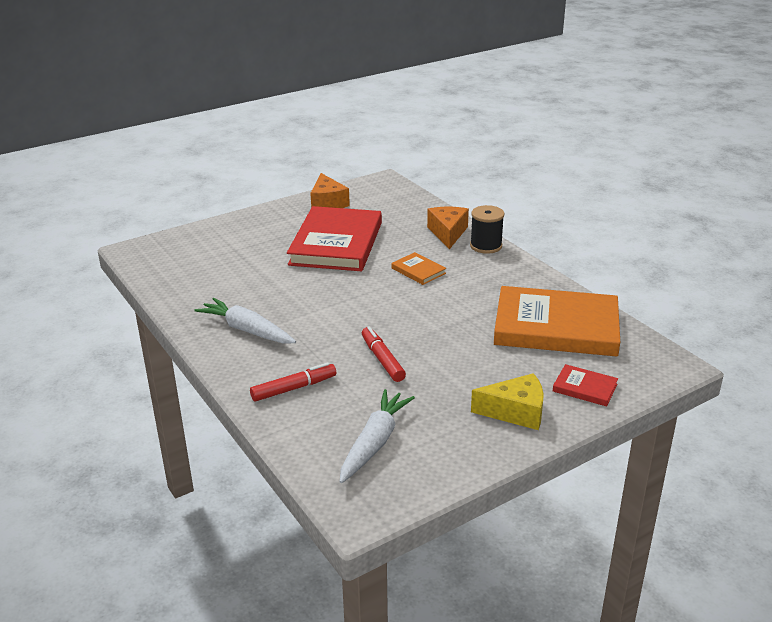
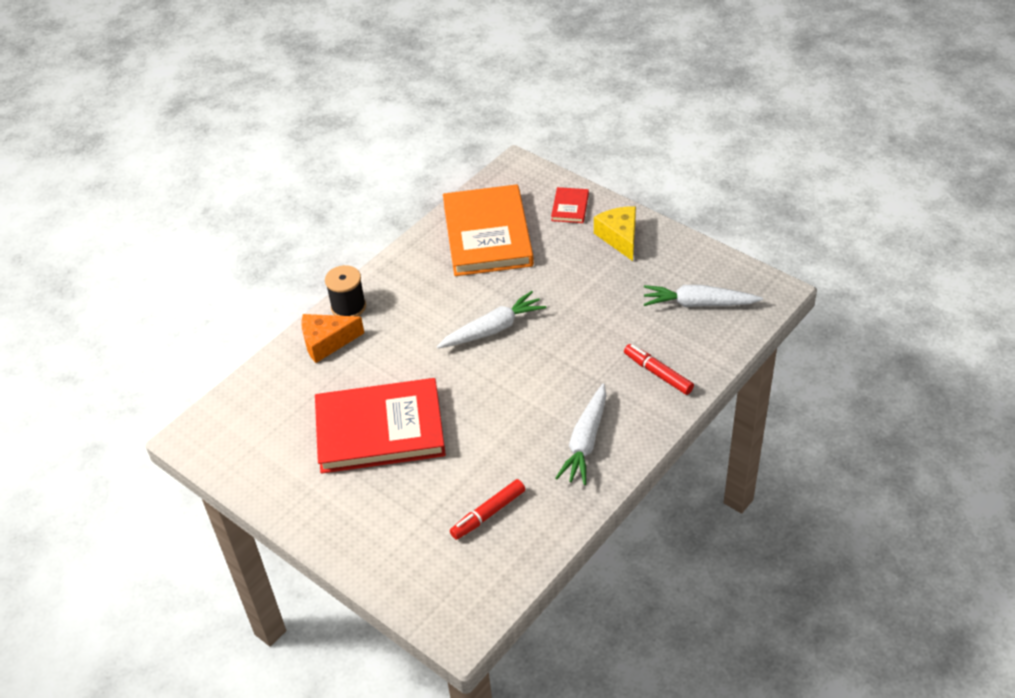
camera: 105 degrees left, 15 degrees up
(327, 202) = (271, 474): orange cheese -> none
(382, 359) = (588, 329): red marker -> red marker (488, 514)
(416, 308) = (493, 329): none -> white carrot
(418, 271) = (420, 345): orange book -> none

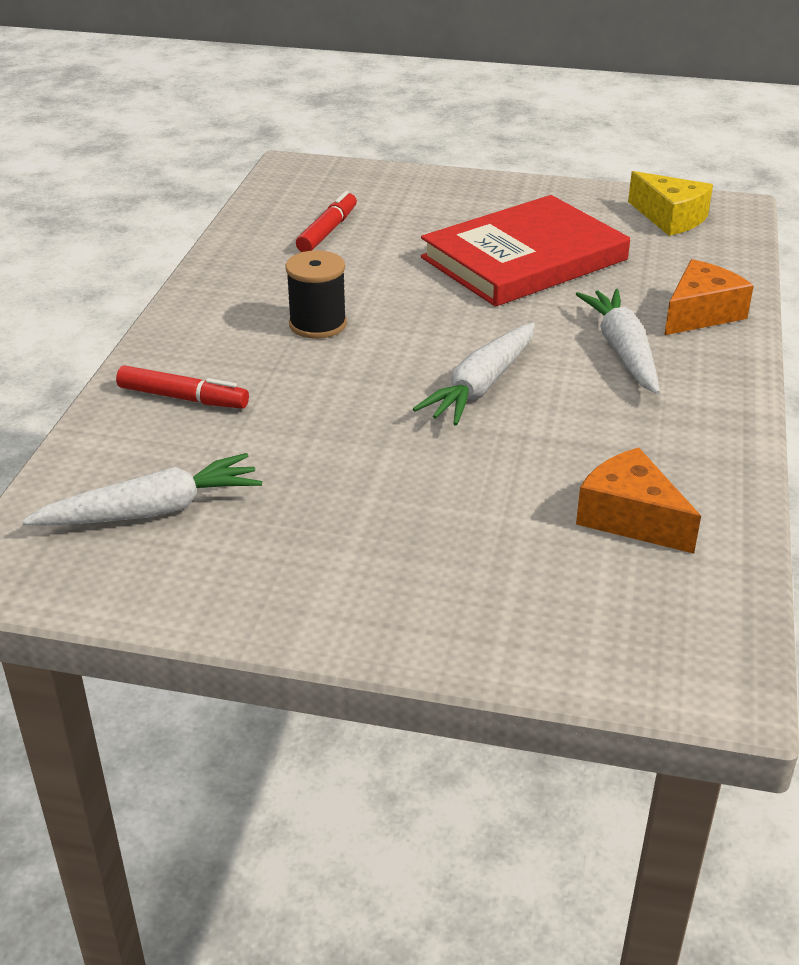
camera: 150 degrees right, 10 degrees down
(348, 307) = (727, 356): black spool -> black spool (317, 324)
(487, 235) = (631, 518): orange book -> orange cheese
(570, 207) = (518, 622): red book -> none
(585, 441) = (250, 308): white carrot -> white carrot (623, 351)
(620, 237) = (368, 588): yellow cheese -> yellow cheese (670, 218)

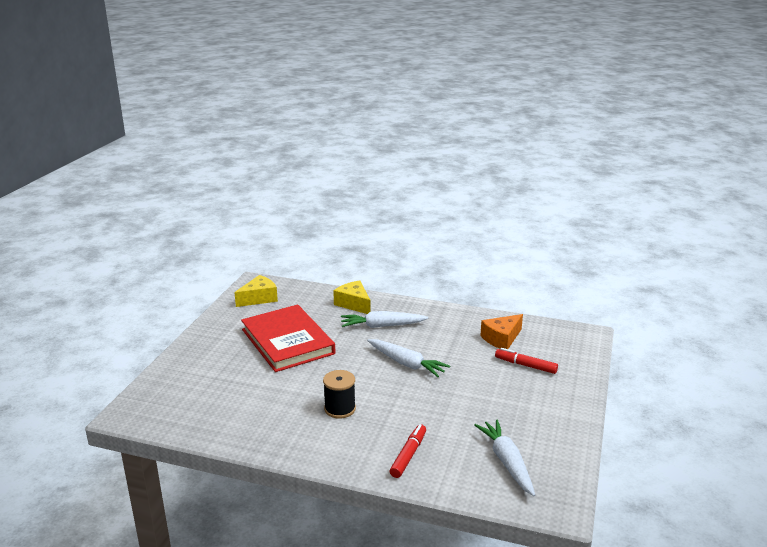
camera: 85 degrees left, 10 degrees down
(327, 231) = (229, 403): red marker -> red marker (525, 365)
(701, 314) = (354, 304): orange cheese -> yellow cheese

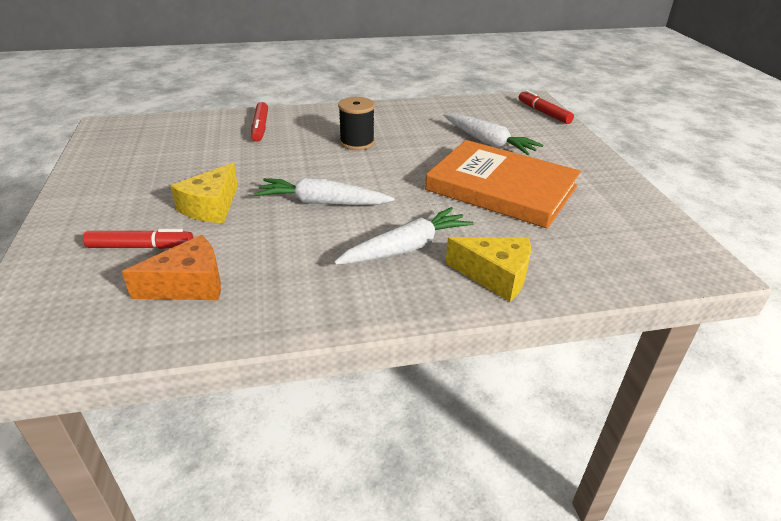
camera: 150 degrees right, 10 degrees up
(146, 395) = (543, 113): none -> red marker
(259, 298) = (643, 237): yellow cheese -> yellow cheese (211, 207)
(287, 341) = (501, 188): red book -> orange book
(501, 339) = (189, 285): orange cheese -> orange cheese turned 45 degrees clockwise
(507, 462) = (159, 142): white carrot -> white carrot (488, 142)

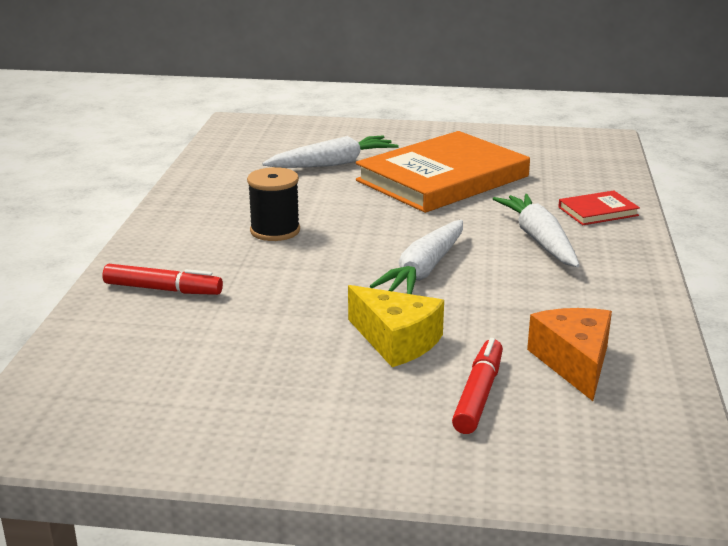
camera: 70 degrees left, 10 degrees down
(495, 276) = (598, 211): yellow cheese -> red book
(543, 113) = (280, 125): red marker -> none

